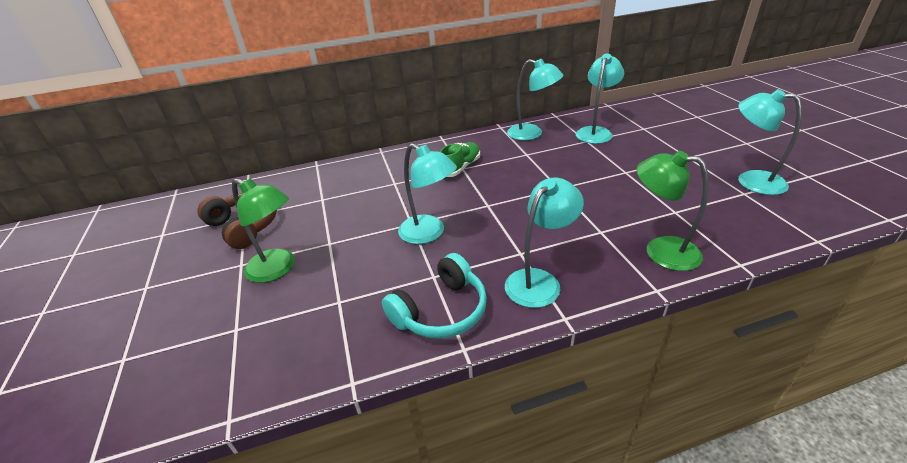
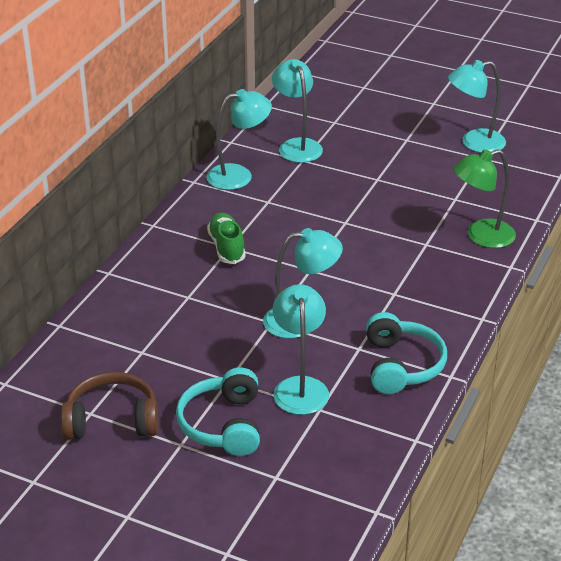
camera: 50 degrees left, 0 degrees up
(278, 269) = (223, 424): green lamp -> turquoise headphones
(539, 281) = (434, 305): turquoise lamp -> turquoise lamp (300, 387)

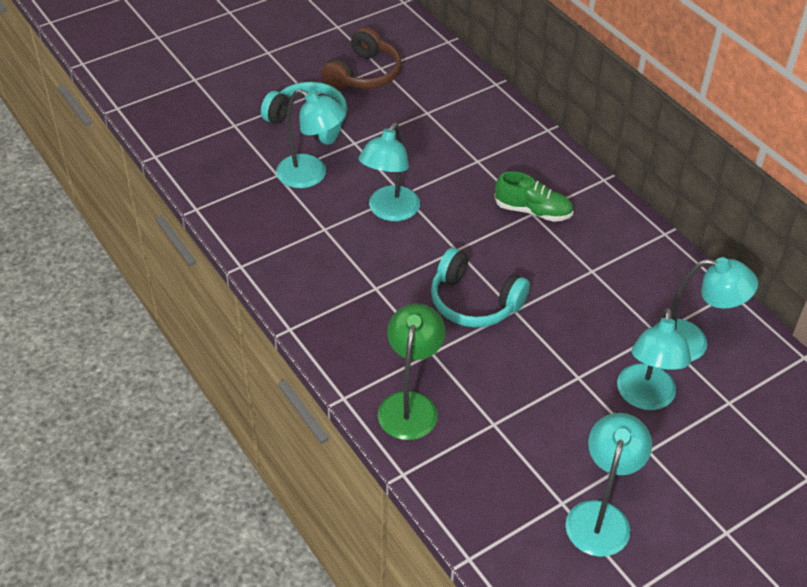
camera: 120 degrees right, 10 degrees up
(239, 175) = (656, 270): turquoise lamp -> turquoise lamp (645, 398)
(401, 365) = (281, 243): turquoise headphones -> turquoise headphones (474, 302)

